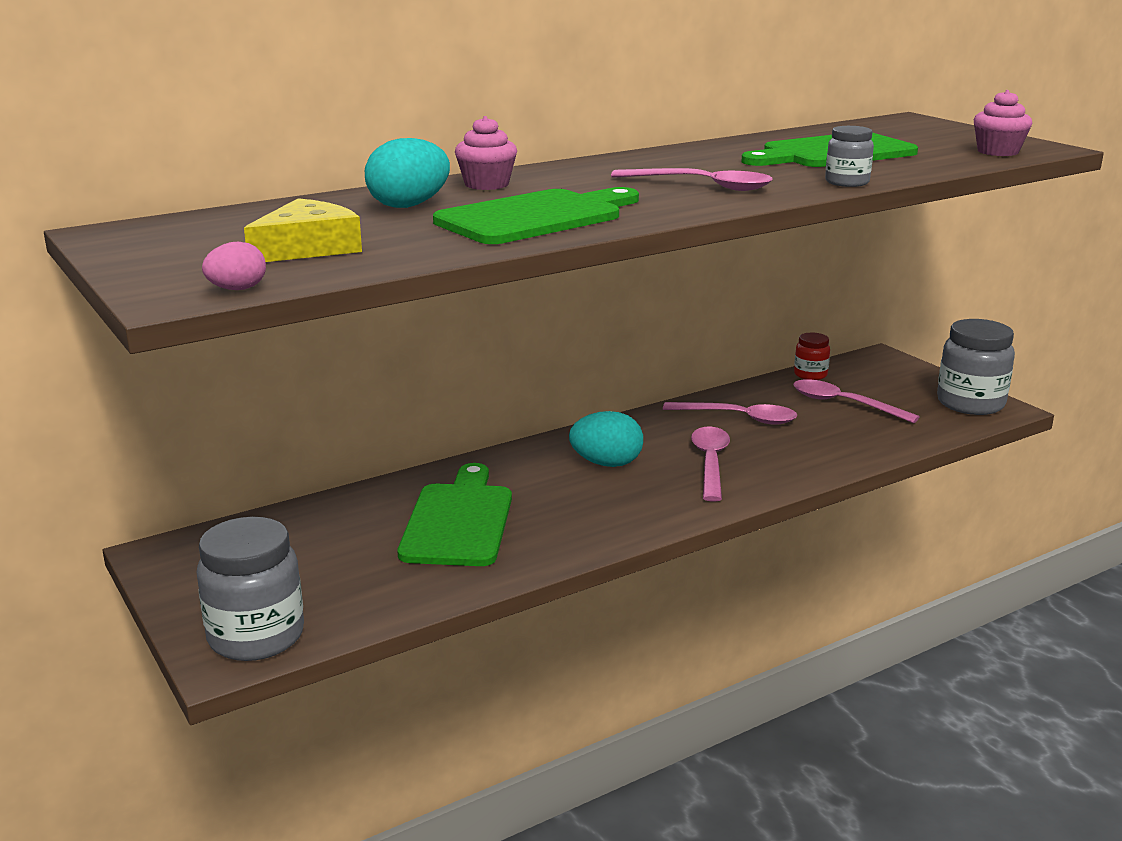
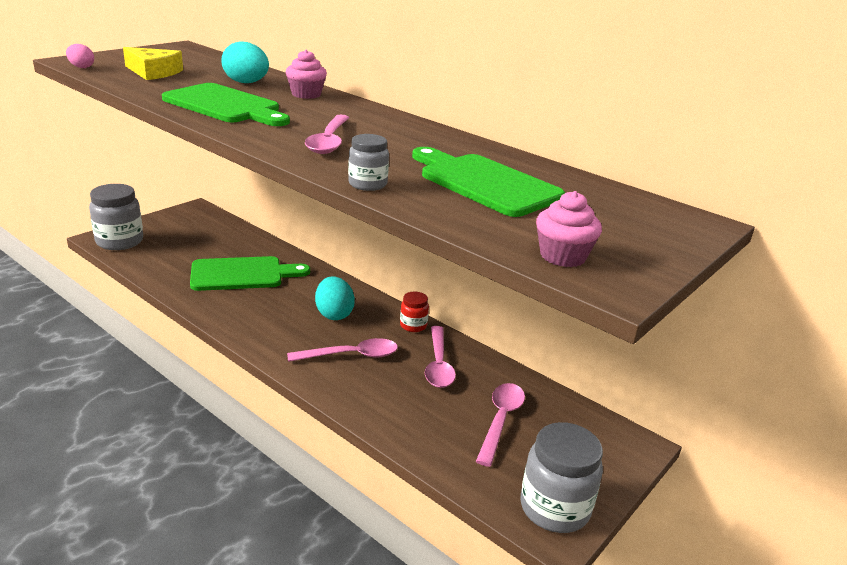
camera: 70 degrees right, 5 degrees up
(810, 375) = (556, 399): red jar -> red jar (413, 325)

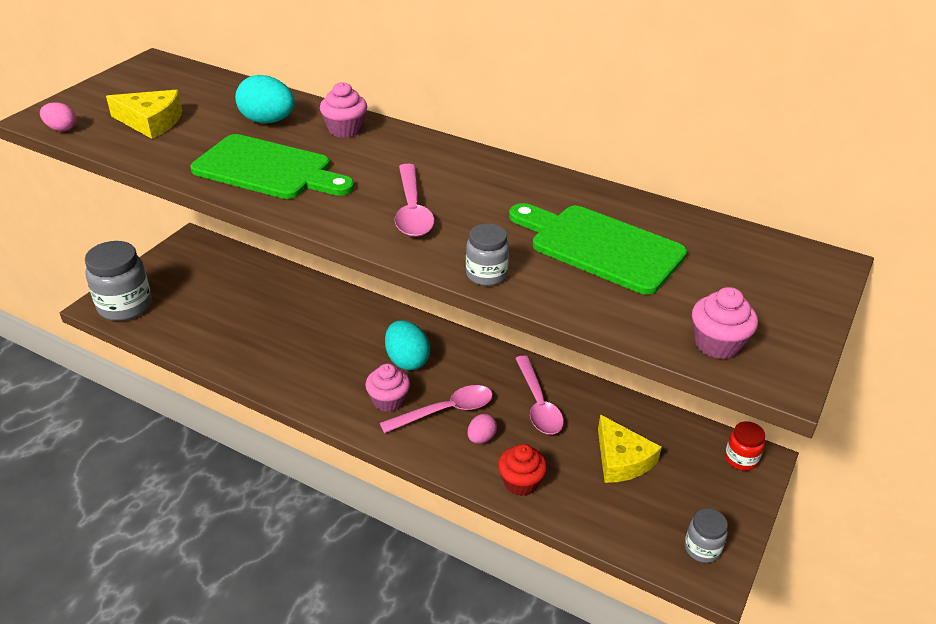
camera: 10 degrees left, 10 degrees up
(242, 274) = (285, 326): green cutting board -> none
(304, 339) = (388, 401): none -> pink cupcake
(374, 381) = (481, 438): none -> pink egg
(396, 421) = (520, 482): none -> red cupcake
(413, 325) = (495, 359): red jar -> red jar (741, 459)
(500, 420) = (621, 459): pink spoon -> yellow cheese
(554, 508) = (702, 548): grey jar -> grey jar, size x0.53

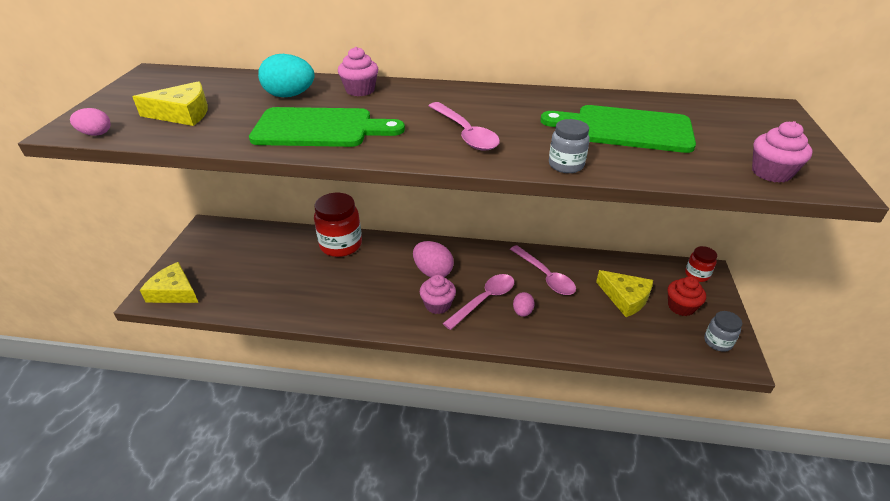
camera: 20 degrees left, 0 degrees up
(125, 306) = (174, 292): grey jar -> yellow cheese
(322, 300) = (341, 245): none -> red jar
(407, 360) = (433, 272): turquoise egg -> pink egg
(520, 482) = (571, 335): red cupcake -> red cupcake (681, 307)

